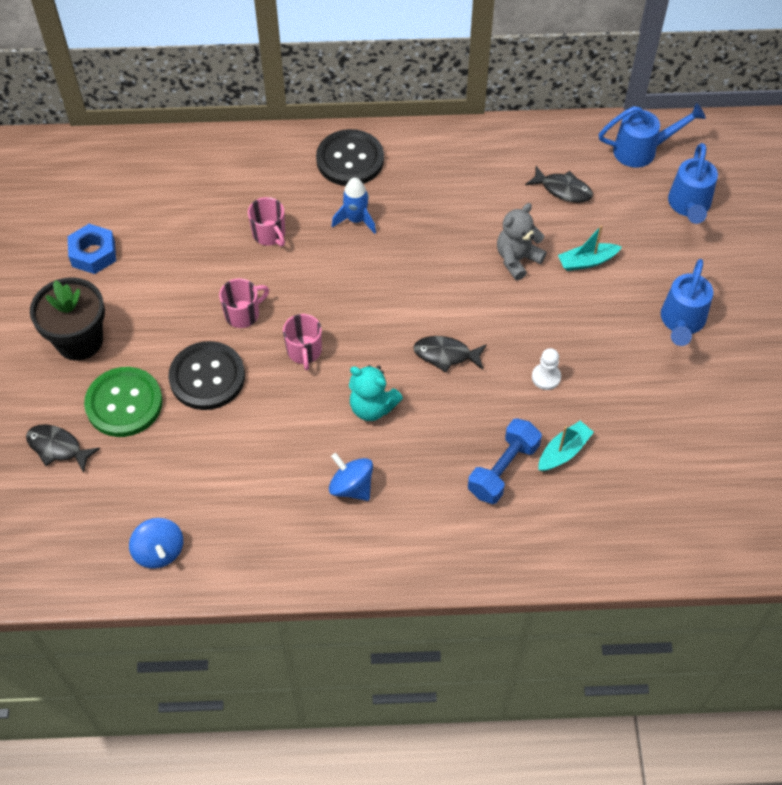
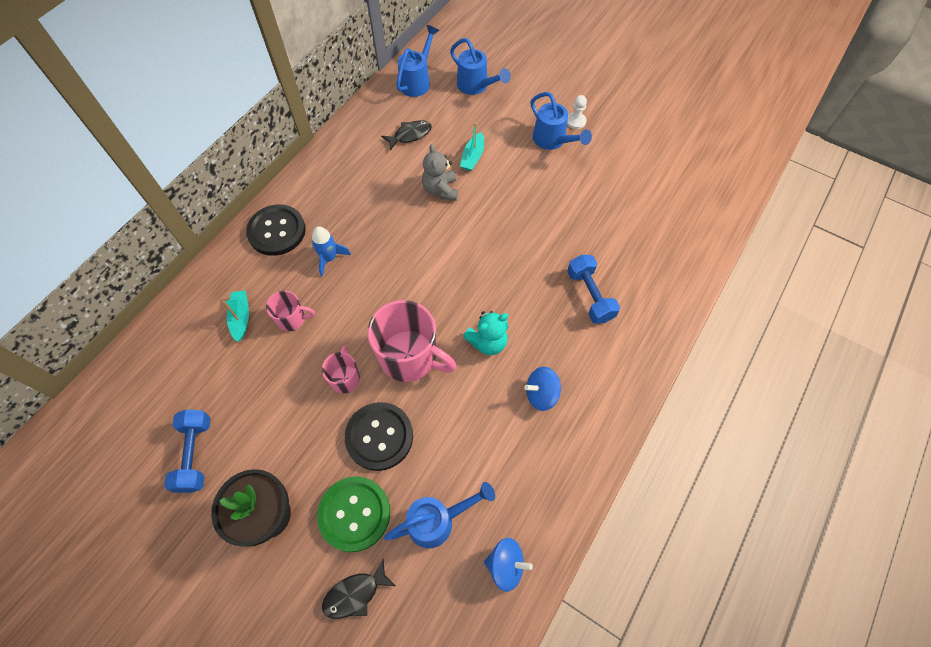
camera: 55 degrees left, 5 degrees up
(93, 254) = (195, 454): blue nut -> blue dumbbell
(162, 472) = (438, 520): none -> blue watering can
(304, 351) = (410, 357): pink mug -> pink mug, size x1.93
(446, 355) = (480, 273): black fish -> none
(546, 377) = (539, 230): white pawn -> white pawn (576, 121)
(563, 451) = (599, 255): turquoise boat -> turquoise boat (241, 318)

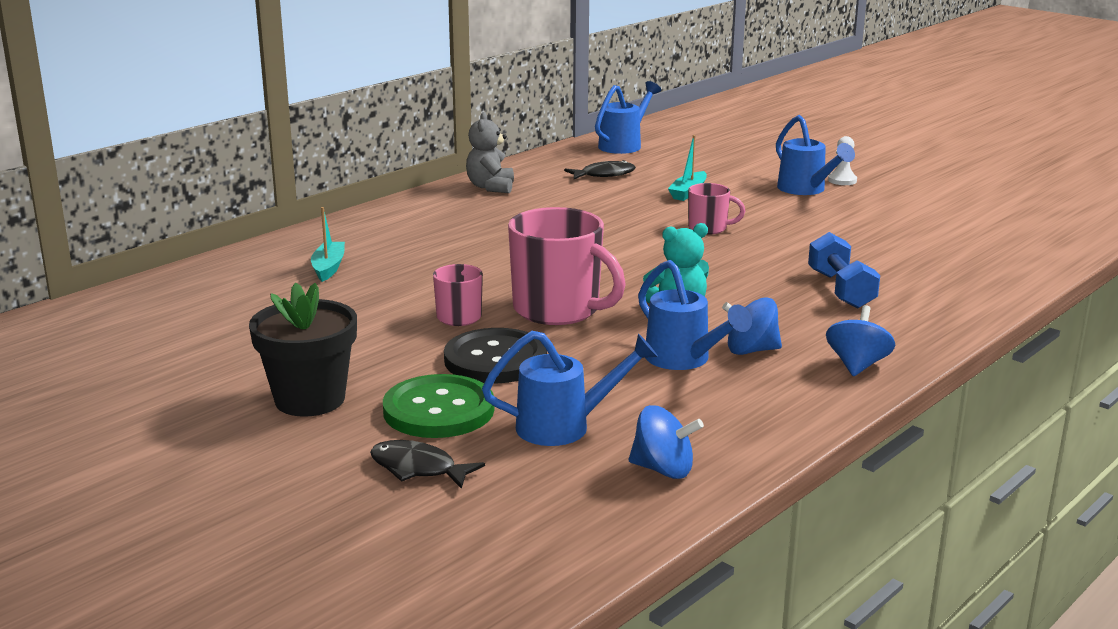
camera: 10 degrees right, 40 degrees down
(195, 454) = (225, 350): blue dumbbell -> none
(277, 231) = (400, 219): black button -> none
(292, 319) = (399, 273): pink mug -> pink mug (709, 228)
(329, 258) = (466, 240): blue rocket -> none
(355, 594) = (418, 468): black fish -> black fish turned 45 degrees clockwise
(440, 190) = (636, 209): grey teddy bear -> grey teddy bear (490, 187)
(476, 86) = (705, 152): blue watering can -> blue watering can (684, 360)
(609, 403) = (857, 365): none -> blue spinning top

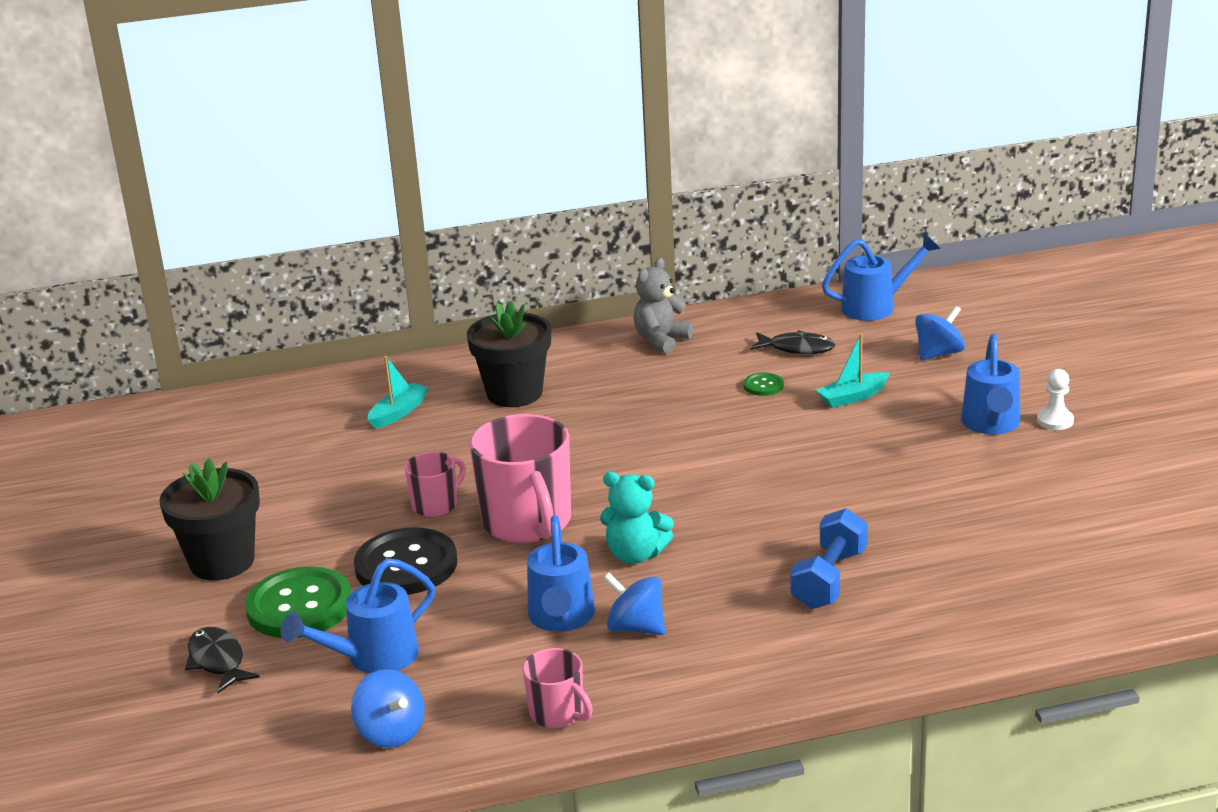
camera: 35 degrees right, 5 degrees up
(417, 237) = (514, 393): none -> black flower pot
(565, 426) = (372, 658): blue watering can -> blue watering can turned 120 degrees clockwise
(613, 198) = (763, 386): none -> green button
(709, 228) = (806, 455): pink mug -> pink mug (558, 713)
(857, 365) = (711, 679): blue spinning top -> blue spinning top (938, 354)

